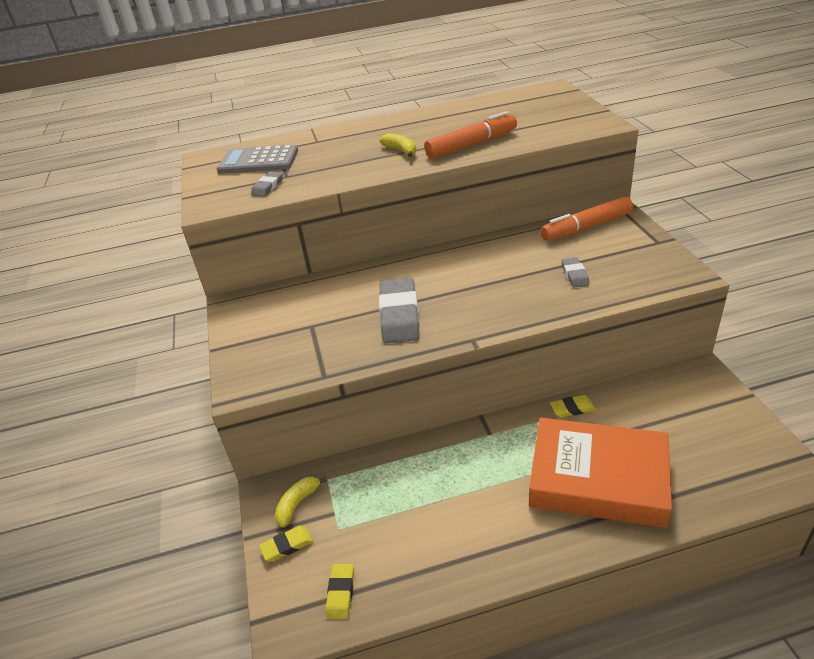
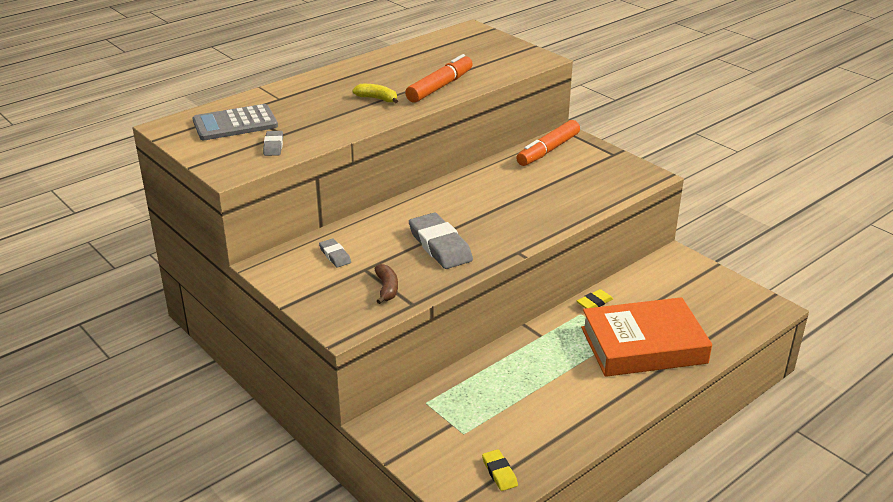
camera: 30 degrees left, 5 degrees down
(287, 545) = (428, 457): yellow eraser -> none
(297, 504) = (413, 426): yellow banana -> none
(314, 352) = (387, 288): none -> brown banana
(575, 275) = (565, 189): grey eraser -> grey eraser (335, 255)

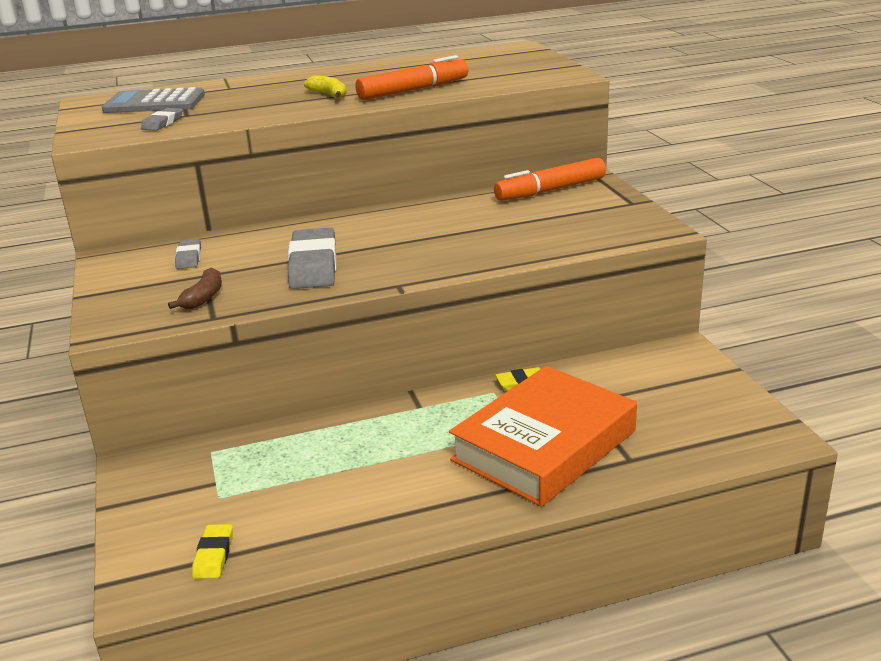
camera: 25 degrees right, 5 degrees down
(643, 345) = (544, 445): orange book -> orange book turned 60 degrees counterclockwise

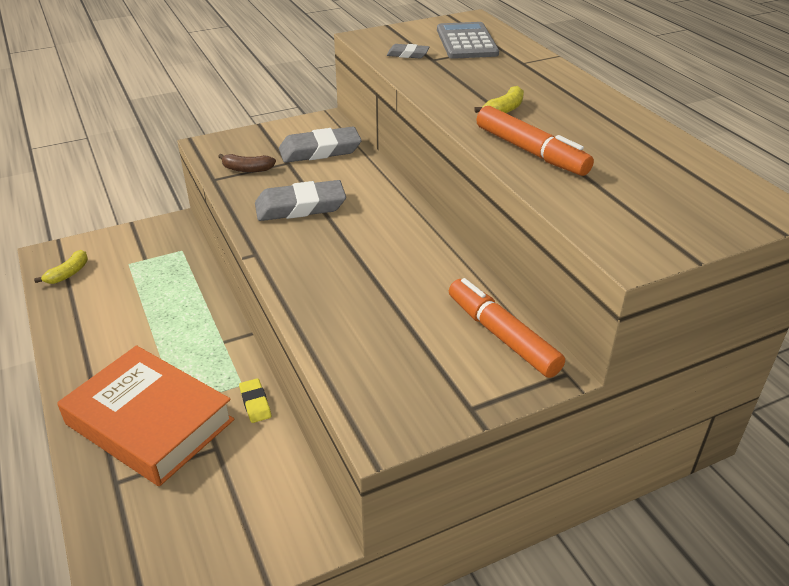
camera: 80 degrees right, 10 degrees up
(189, 257) = (320, 150): grey eraser -> grey eraser, size x1.98
(214, 555) = (68, 273): yellow eraser -> yellow banana

